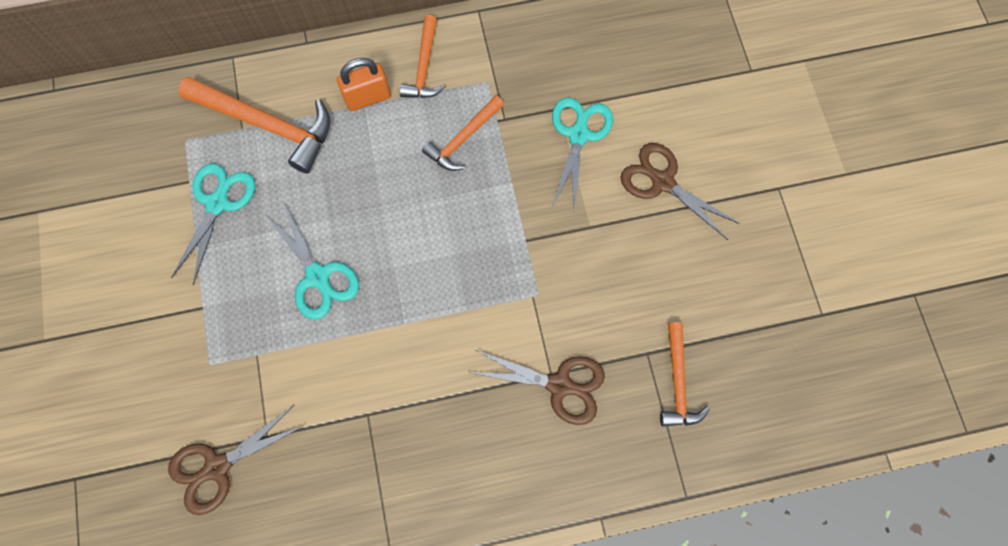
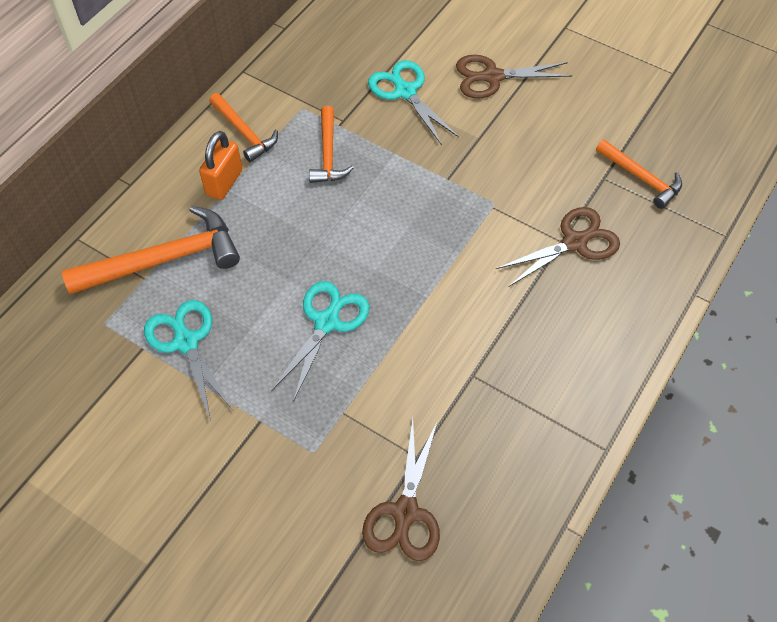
camera: 45 degrees left, 15 degrees down
(318, 276) = (327, 322): turquoise scissors -> turquoise scissors turned 75 degrees counterclockwise

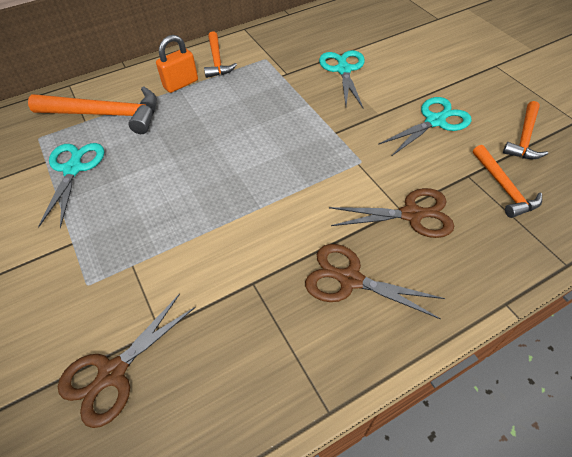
camera: 30 degrees right, 5 degrees down
(327, 322) = (174, 195): turquoise scissors -> turquoise scissors (435, 121)
(328, 154) = (261, 89): orange hammer -> orange hammer (524, 138)
(492, 77) = (416, 80): brown scissors -> brown scissors (350, 279)

